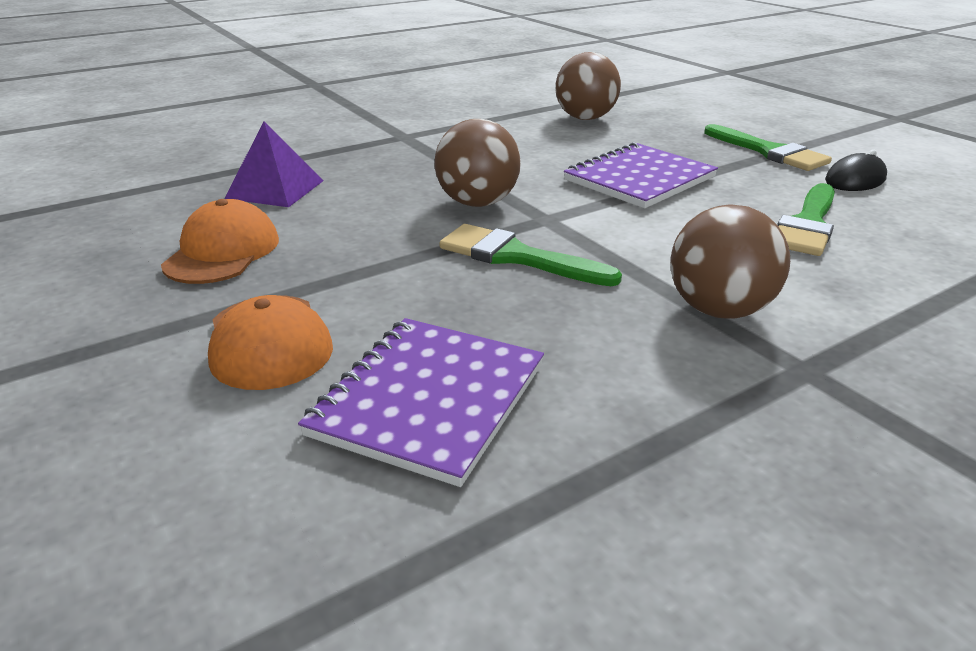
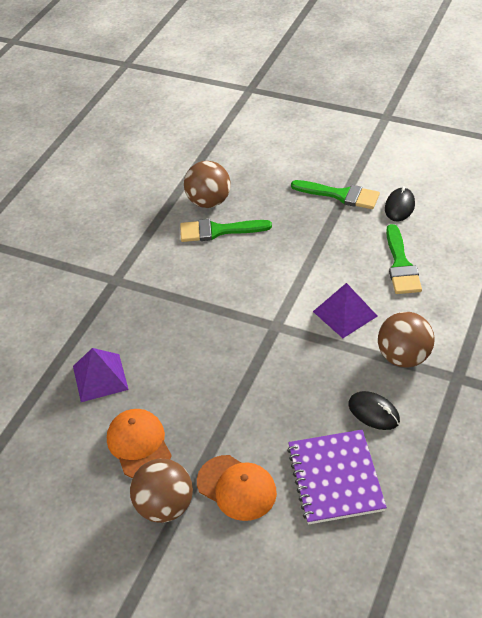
camera: 30 degrees left, 15 degrees up
(477, 203) = (228, 330): brown ball -> brown ball (165, 506)
(517, 257) = (289, 366): green brush -> green brush (218, 231)
(594, 350) = (373, 412): none -> black mouse
(639, 179) = (293, 261): purple notebook -> none
(664, 239) = (345, 313): none -> purple pyramid

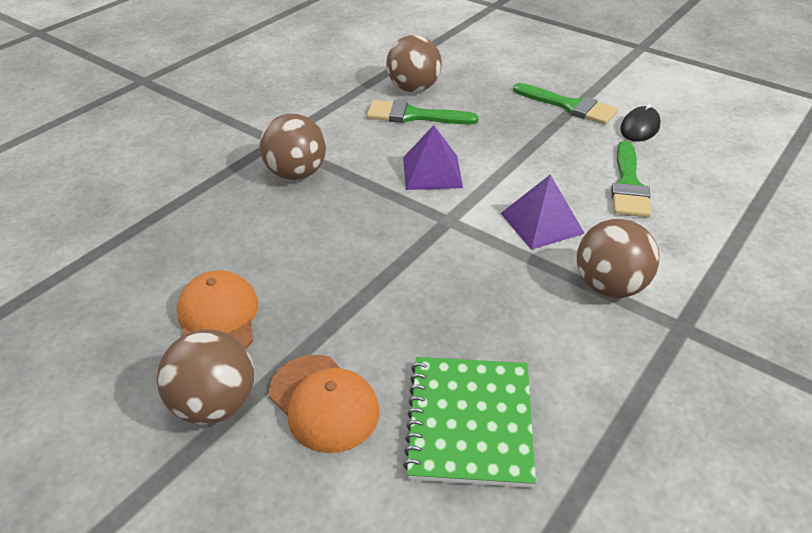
camera: 10 degrees right, 5 degrees down
(100, 377) = (208, 234): purple pyramid -> purple pyramid (432, 172)
(145, 308) = (296, 173): none -> brown ball
(335, 478) = (470, 422): purple notebook -> green notebook
(373, 412) = (550, 346): black mouse -> none

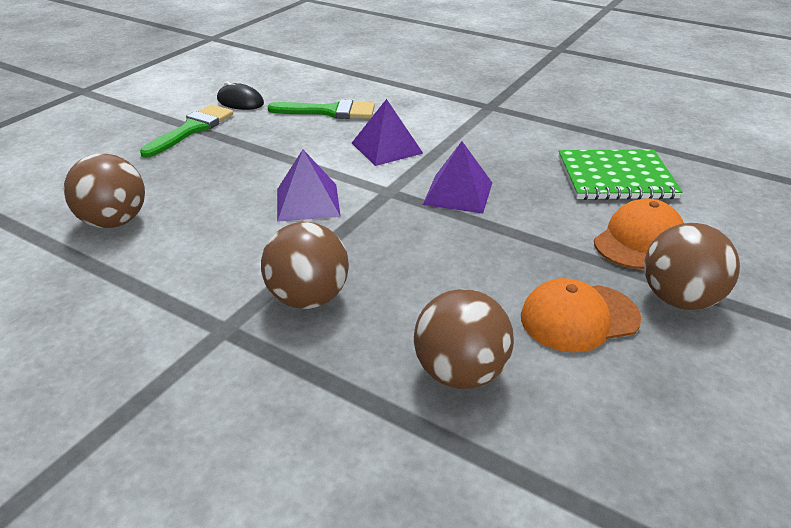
camera: 95 degrees left, 5 degrees down
(414, 116) = (185, 218): green brush -> none
(440, 267) = (458, 193): none -> purple pyramid
(609, 286) = (458, 126): brown ball -> brown ball (460, 372)

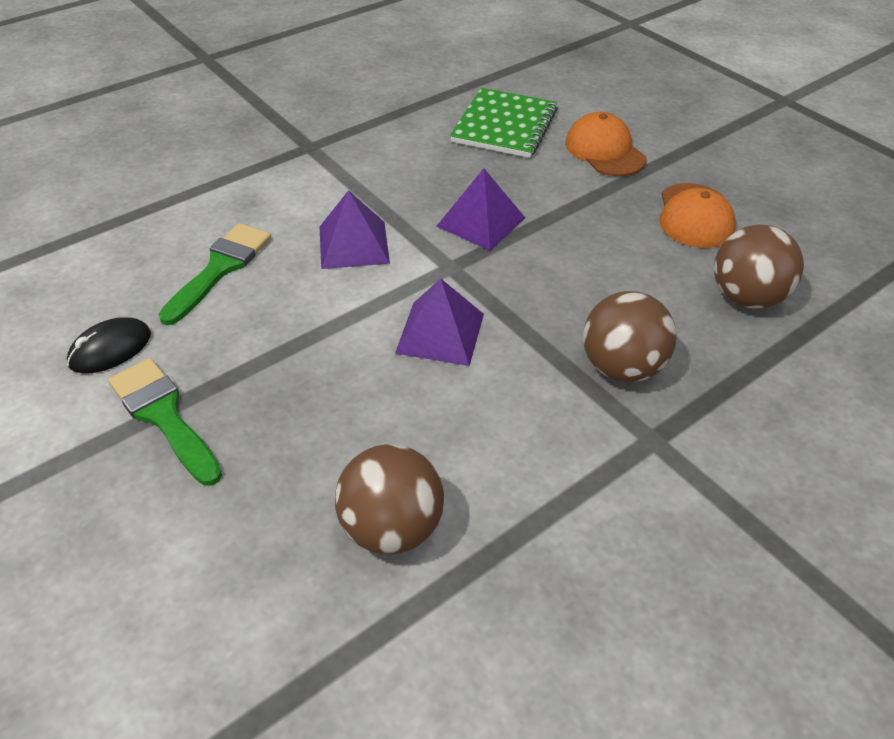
camera: 70 degrees left, 10 degrees up
(679, 299) = (686, 163): brown ball -> none

